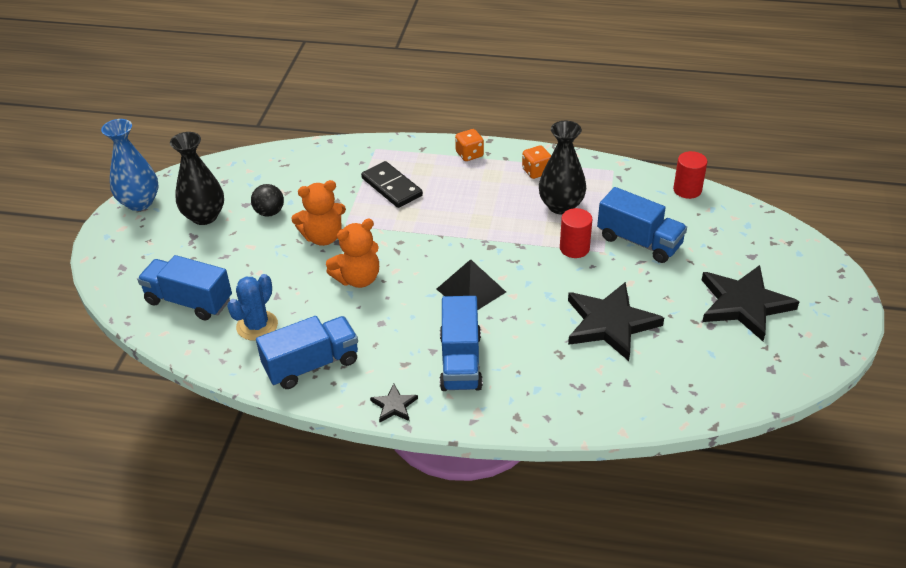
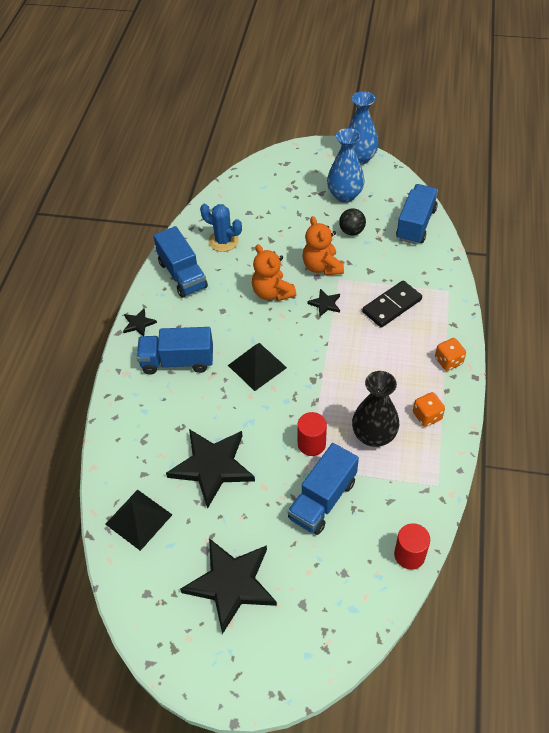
camera: 90 degrees right, 10 degrees up
(189, 301) = (250, 202): blue truck -> blue truck (416, 224)
(204, 216) = (344, 195): black vase -> blue vase
(382, 235) = (325, 304): none -> black star
(685, 382) = (139, 519): none -> black pyramid

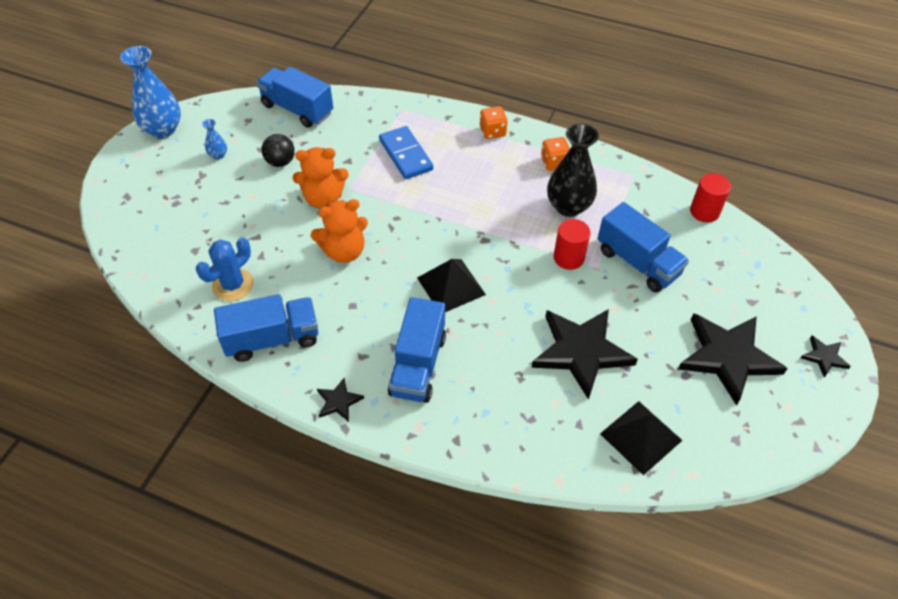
camera: 80 degrees left, 0 degrees up
(325, 304) = (381, 207): black star -> black star (824, 357)
(344, 195) = (218, 155): blue vase -> blue vase, size x0.46
(392, 306) = (406, 155): black domino -> blue domino

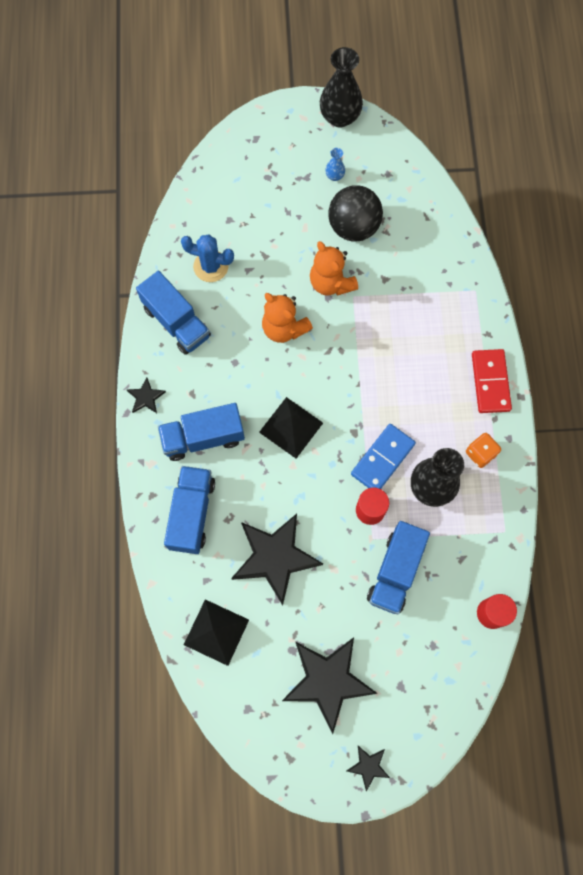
camera: 65 degrees right, 20 degrees up
(163, 129) = (339, 117): blue vase -> black vase
(280, 162) = (353, 227): black ball -> black ball, size x1.74
(297, 109) = (423, 205): blue truck -> blue truck (192, 513)
(406, 155) = (418, 322): blue domino -> blue domino (383, 459)
(492, 132) = (490, 382): orange dice -> red domino

